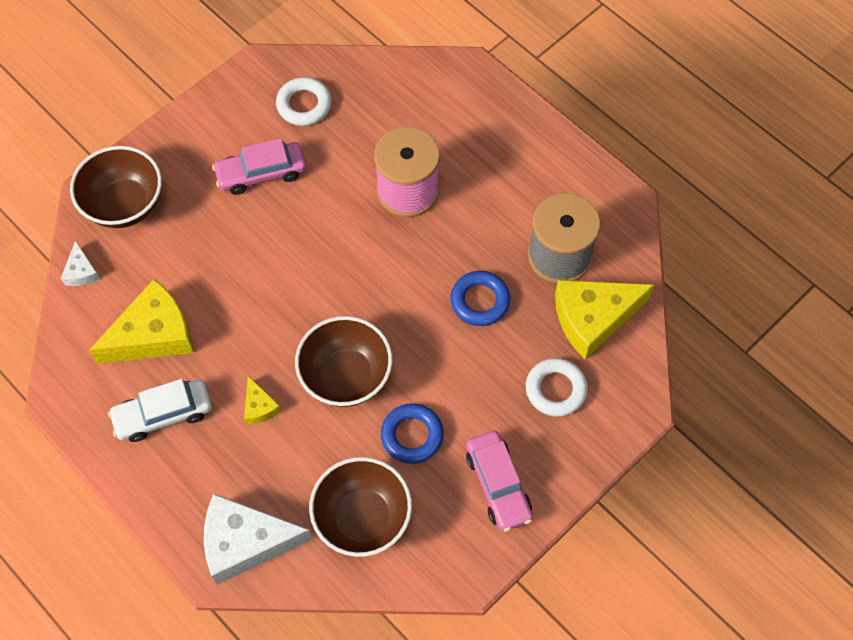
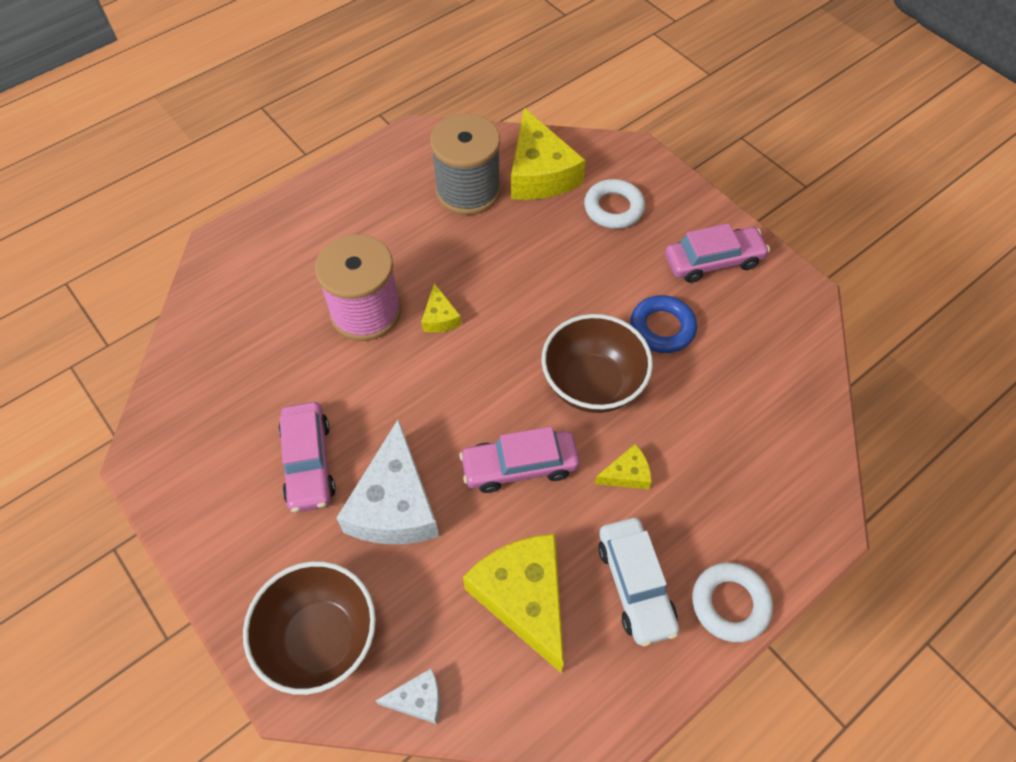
camera: 85 degrees left, 5 degrees down
(245, 542) = (791, 493): white cheese -> white cheese (394, 504)
(264, 323) = (519, 466): none -> pink car
(304, 105) = (219, 411): white ring -> white ring (730, 604)
(362, 518) = (755, 378): brown bowl -> none
(407, 248) = (439, 317): none -> yellow cheese
(480, 301) = (512, 258): blue ring -> none

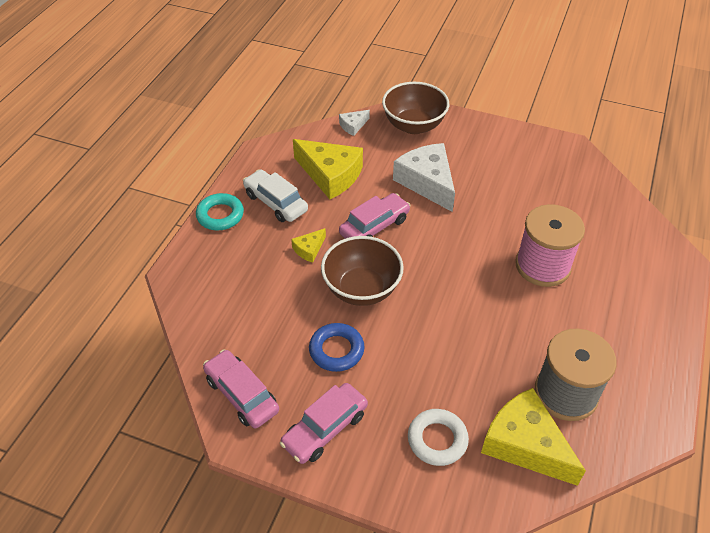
camera: 150 degrees right, 10 degrees down
(308, 463) = (489, 179): pink car -> pink car (242, 394)
(439, 317) = (493, 284): yellow cheese -> none
(730, 604) = (220, 215): white ring -> turquoise ring

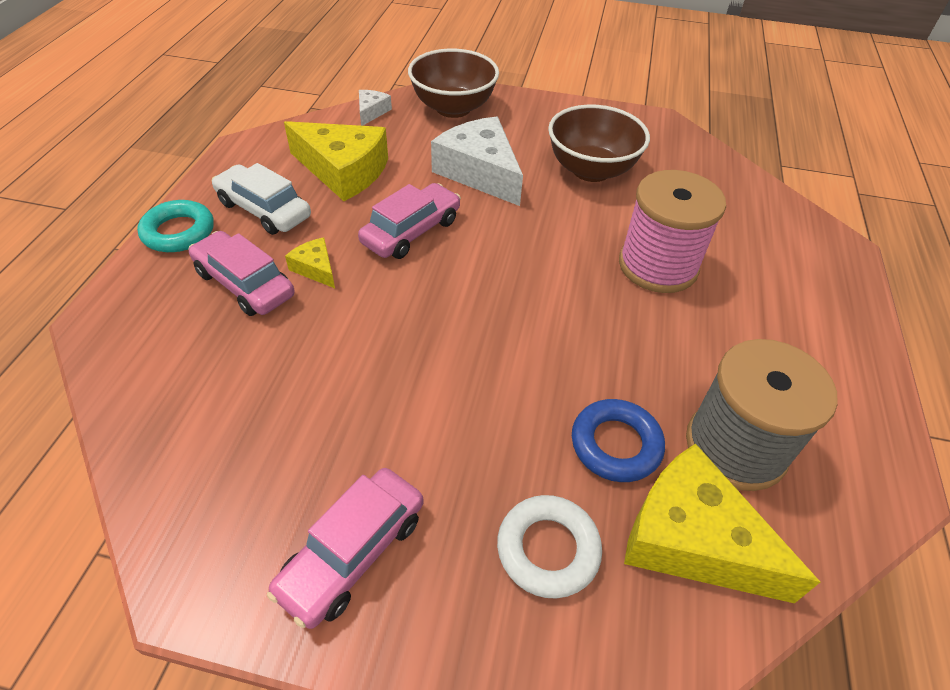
camera: 10 degrees left, 0 degrees up
(242, 394) = (203, 507): pink car -> pink car (245, 284)
(309, 249) = (316, 268): yellow cheese -> yellow cheese turned 105 degrees clockwise
(336, 350) = (365, 415): blue ring -> blue ring (615, 444)
(353, 126) = (371, 112): white cheese -> white cheese turned 150 degrees clockwise
(361, 289) = (399, 318): brown bowl -> brown bowl (591, 170)

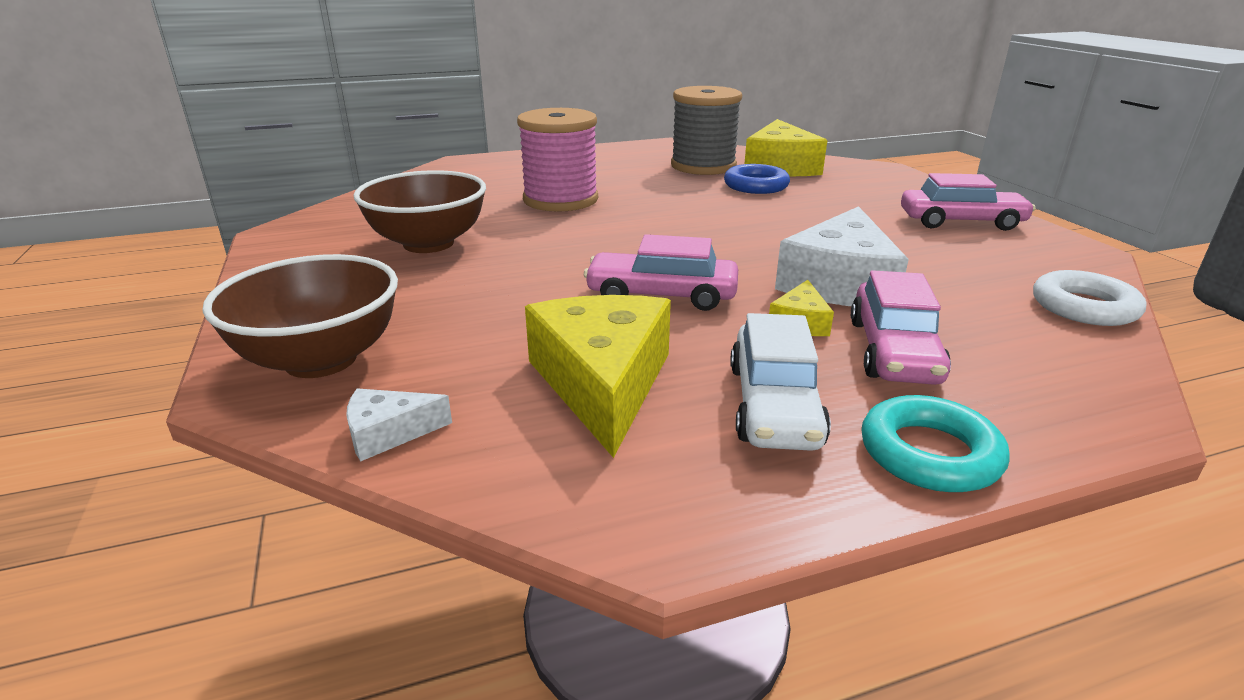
camera: 120 degrees left, 20 degrees down
(480, 172) = (495, 293): white cheese -> white cheese (839, 283)
(548, 549) = (850, 187): white ring -> white ring (1084, 307)

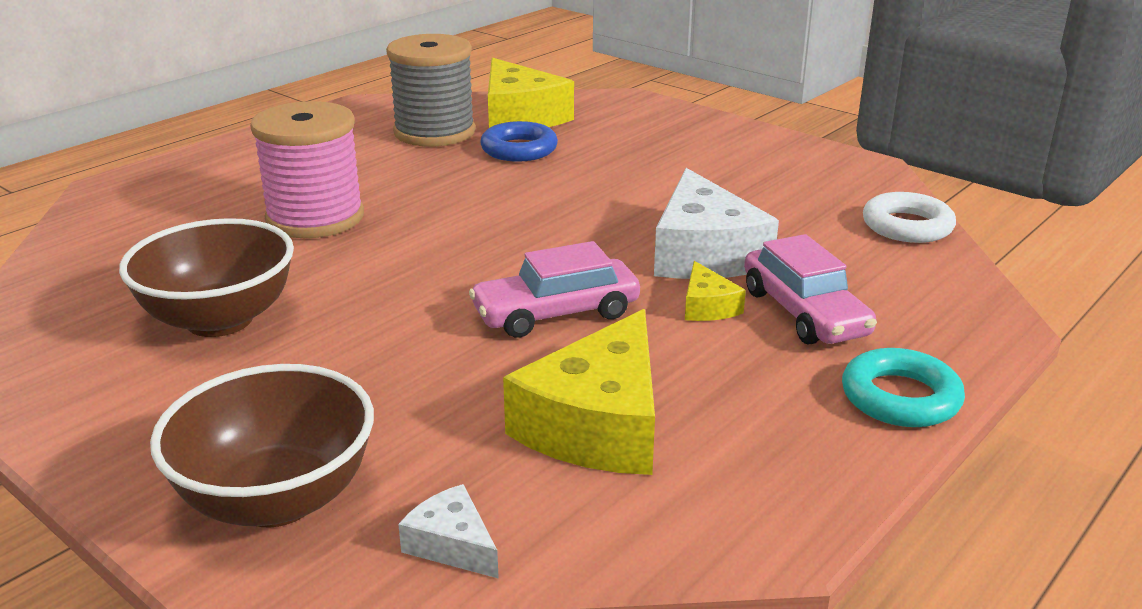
camera: 30 degrees left, 0 degrees up
(389, 433) = (452, 544): white cheese -> white cheese turned 90 degrees clockwise
(603, 383) = (597, 424): yellow cheese -> yellow cheese turned 120 degrees counterclockwise
(773, 405) = (757, 395): white car -> none
(961, 222) = (749, 154): pink car -> none

